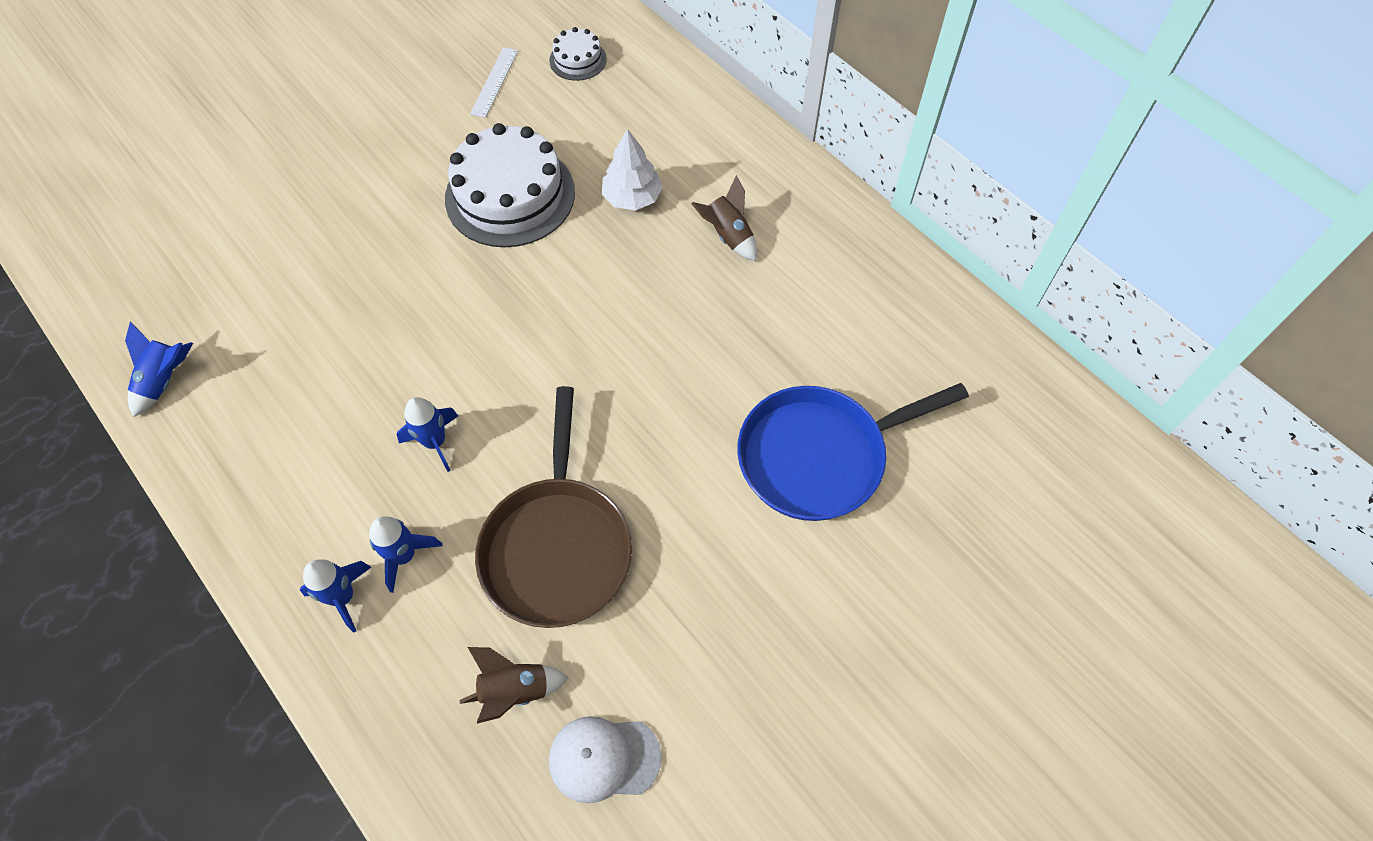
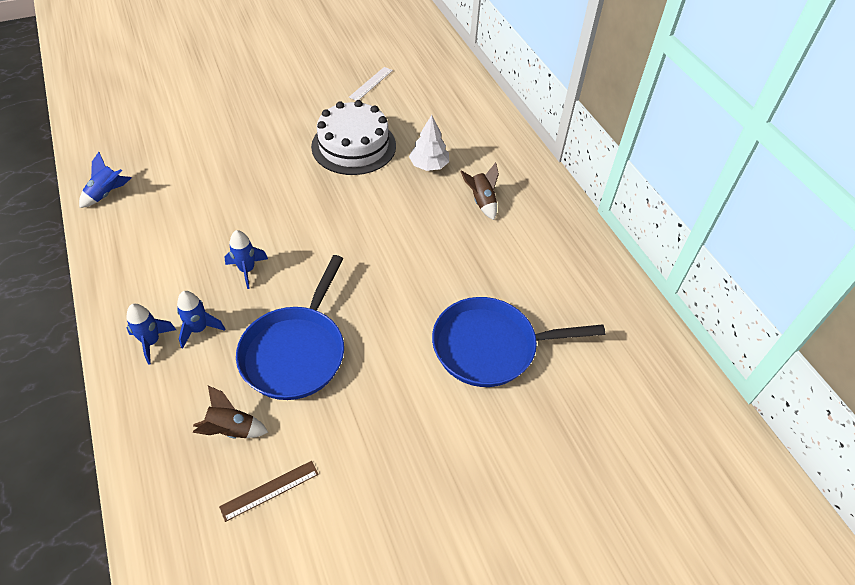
camera: 15 degrees right, 10 degrees down
(557, 547) = (296, 352): brown pan -> blue pan
(578, 60) = (427, 83): white cake -> none
(604, 758) = (270, 490): white cap -> brown ruler

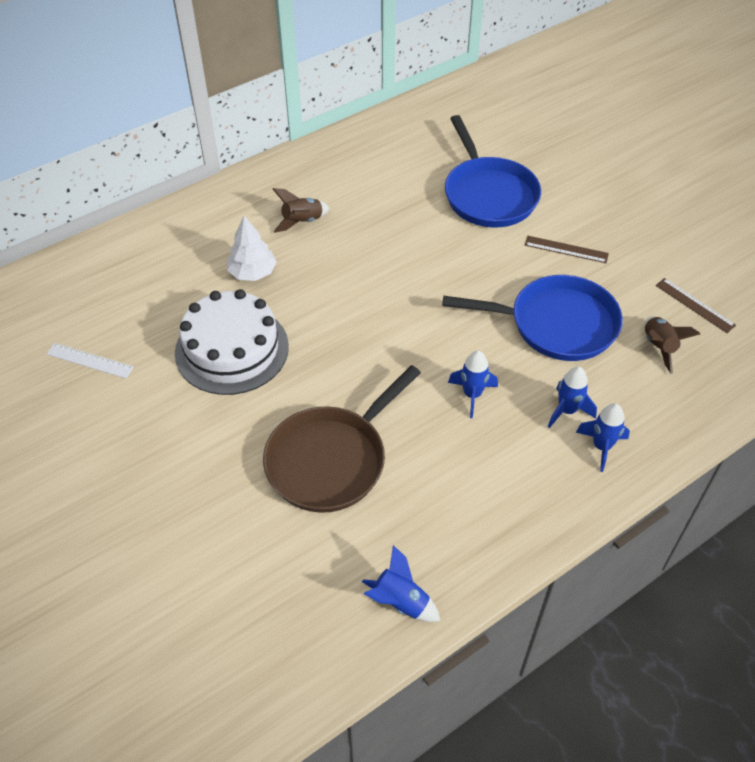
camera: 100 degrees left, 0 degrees up
(231, 180) = (331, 460): none -> brown pan
(390, 392) = (566, 249): none -> brown ruler

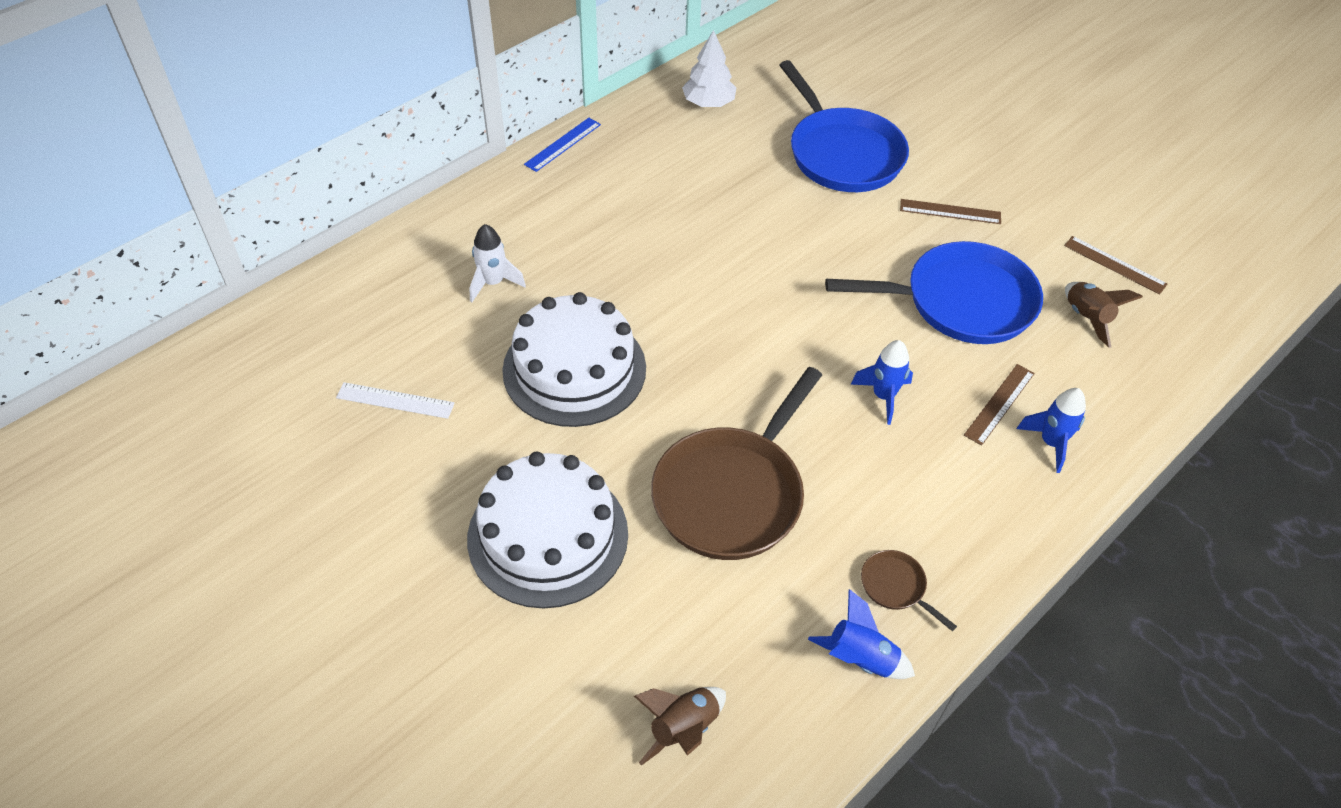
camera: 10 degrees left, 0 degrees up
(180, 477) = (548, 536): none -> white cake
(185, 276) = (493, 283): none -> white rocket
(252, 272) = (577, 271): white tree -> white tree (708, 103)
(266, 170) = (563, 144): none -> blue ruler
(302, 222) = (624, 204): brown rocket -> brown rocket (683, 729)
(443, 548) = (896, 586): none -> brown pan
(567, 411) = (999, 404): blue rocket -> brown ruler

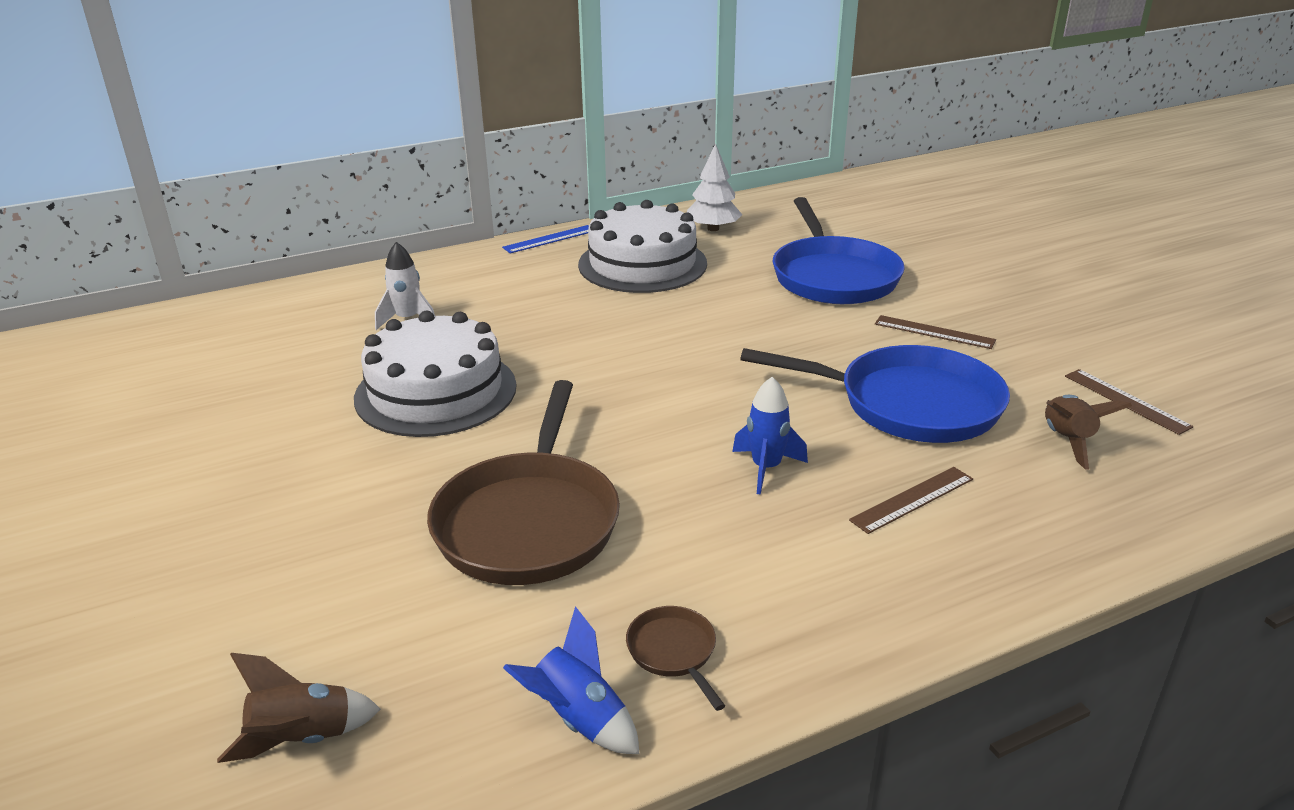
camera: 20 degrees right, 20 degrees down
(395, 400) = (243, 387): white ruler -> none
(548, 536) = (299, 519): white cake -> white cake (642, 264)
(732, 493) = (529, 521): brown pan -> brown pan turned 45 degrees counterclockwise
(1050, 443) = (964, 548): blue rocket -> none

